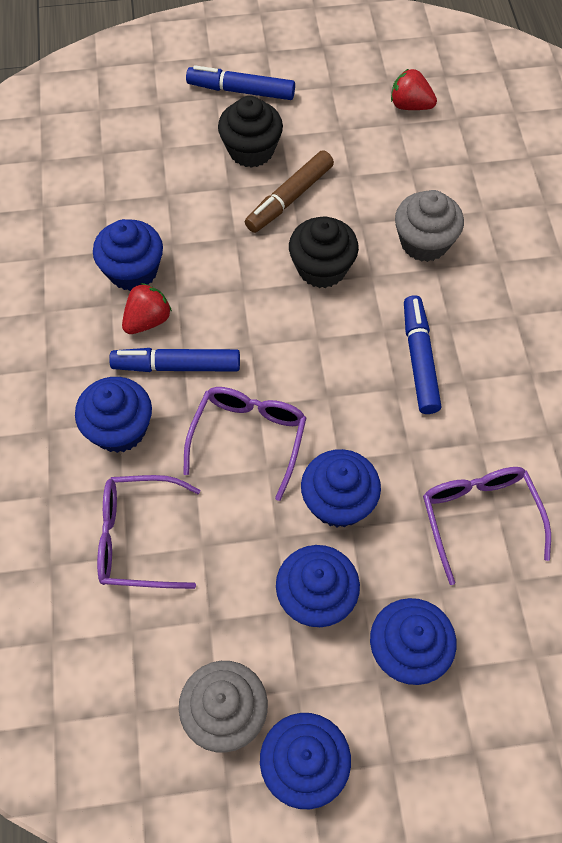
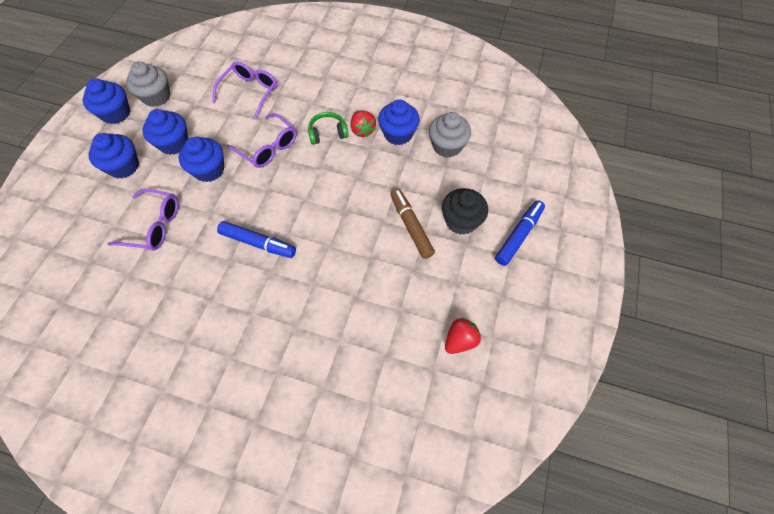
camera: 115 degrees right, 0 degrees up
(119, 429) = (307, 102): blue cupcake -> none
(176, 366) = (327, 133): blue marker -> green headphones
(322, 268) = (349, 221): black cupcake -> none
(424, 242) = (335, 287): grey cupcake -> grey cupcake (447, 146)

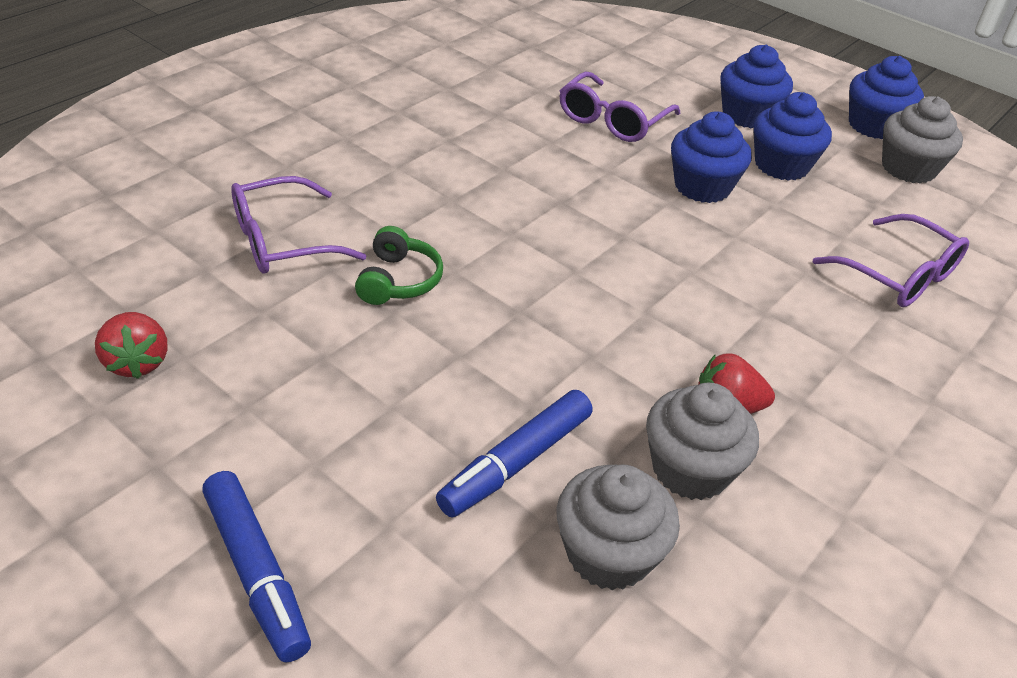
camera: 110 degrees right, 20 degrees down
(258, 243) = (515, 200): blue marker -> blue marker (516, 462)
(268, 148) = (728, 261): purple glasses -> purple glasses (282, 241)
(327, 133) = (738, 350): green headphones -> green headphones (398, 280)
(398, 134) = (690, 469): blue cupcake -> grey cupcake
(411, 226) = (419, 391): brown marker -> none
(461, 221) = (374, 479): black cupcake -> none

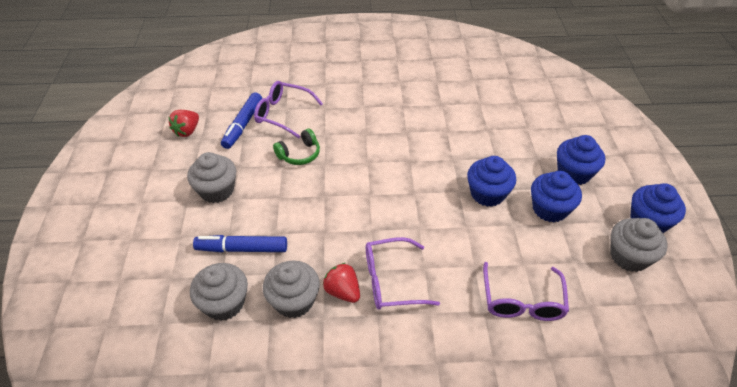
camera: 50 degrees right, 5 degrees up
(256, 572) = (131, 222): blue marker -> blue marker (243, 125)
(343, 413) = (217, 190): none -> grey cupcake
(612, 120) = (492, 136): purple glasses -> purple glasses (390, 281)

